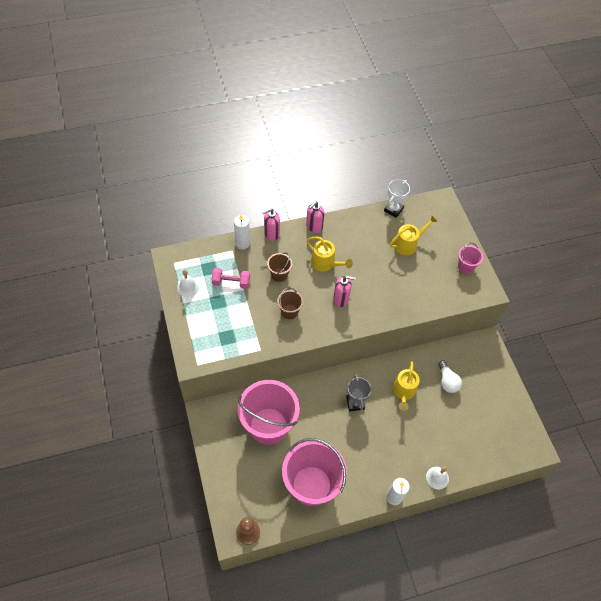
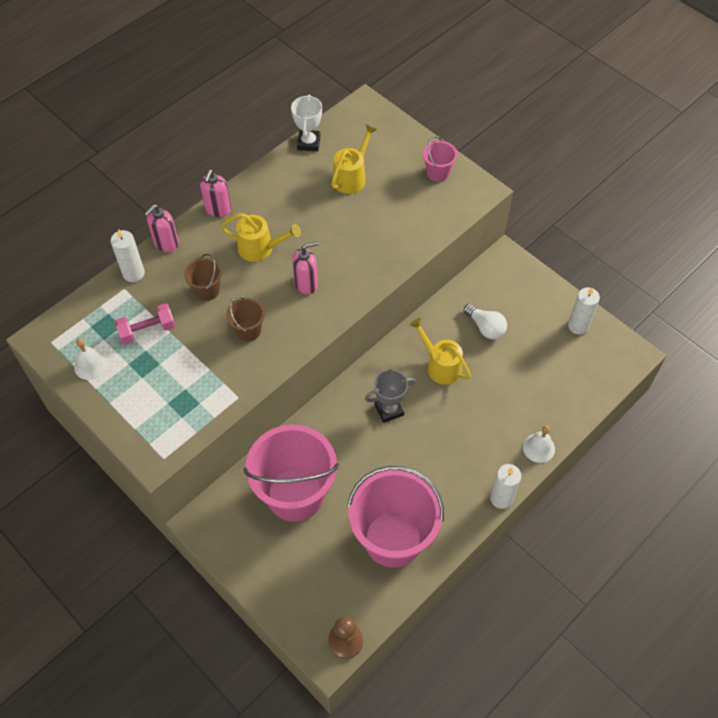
camera: 25 degrees left, 0 degrees up
(355, 403) = (389, 410): grey trophy -> grey trophy turned 75 degrees counterclockwise
(403, 391) = (440, 366): yellow watering can -> yellow watering can turned 150 degrees clockwise
(510, 411) = (578, 326): none -> white candle

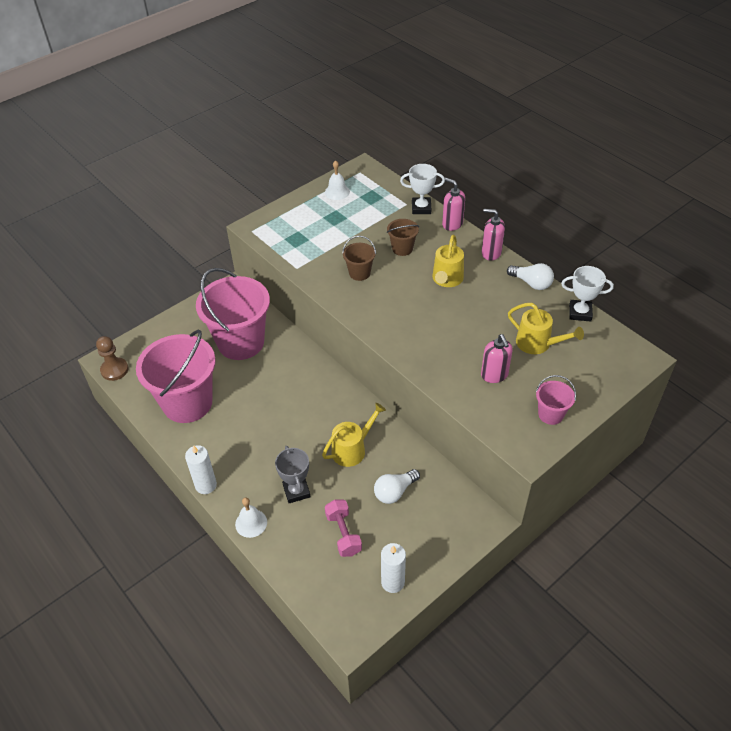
camera: 95 degrees right, 10 degrees down
(133, 273) = (421, 208): white candle -> white trophy
(147, 330) = (365, 218): pink dumbbell -> pink dumbbell (343, 534)
(266, 177) = (531, 283): none -> white light bulb
(306, 283) = (407, 309): pink soap dispenser -> pink soap dispenser (494, 375)
(389, 410) = (309, 407): grey trophy -> grey trophy (296, 491)

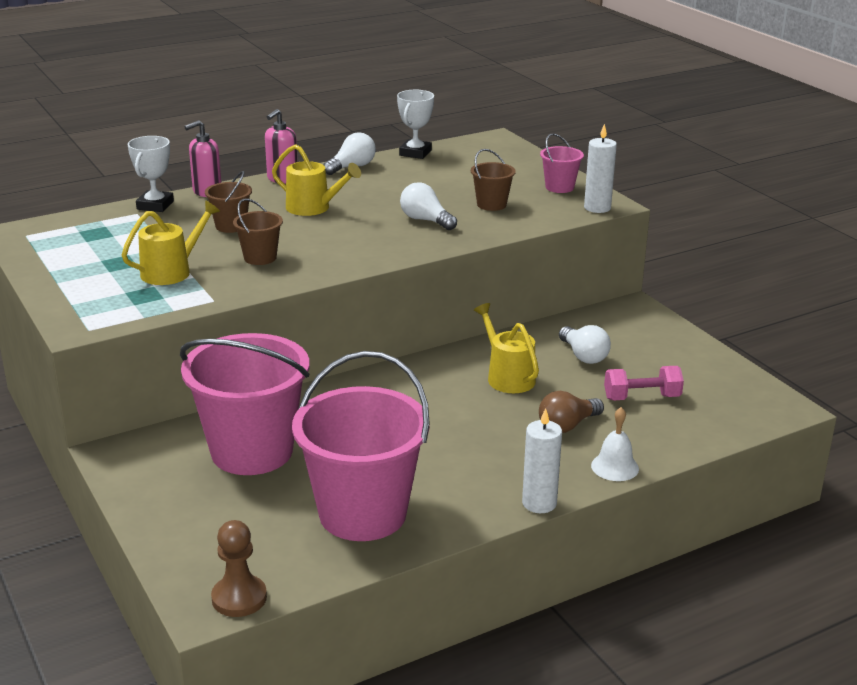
camera: 80 degrees left, 20 degrees down
(296, 491) = (567, 425): grey trophy -> brown light bulb
(337, 192) = (57, 255): white bell -> none
(392, 582) = (713, 373): white candle -> white candle (597, 208)
(449, 342) = (425, 220): none -> white light bulb
(494, 375) = (491, 204): pink soap dispenser -> brown bucket
(537, 343) = (452, 178): yellow watering can -> yellow watering can (171, 271)

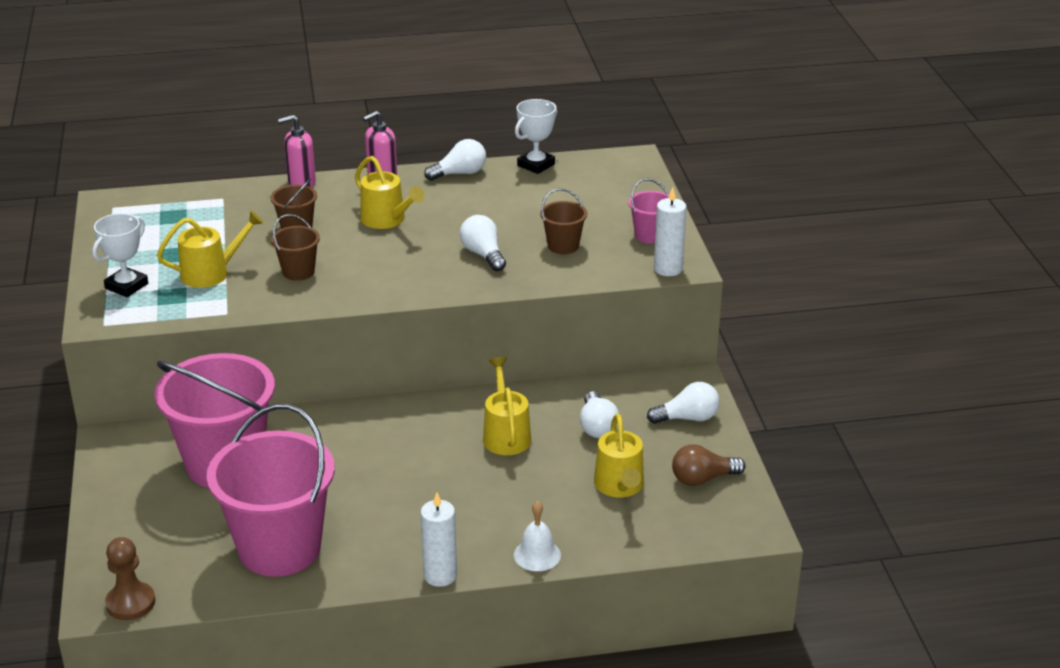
camera: 20 degrees right, 5 degrees up
(155, 205) = (244, 191): white trophy -> white trophy (126, 286)
(567, 425) = (524, 501): brown light bulb -> brown light bulb (702, 479)
(642, 397) = (620, 486): pink dumbbell -> yellow watering can
(655, 335) = (687, 418): none -> white light bulb

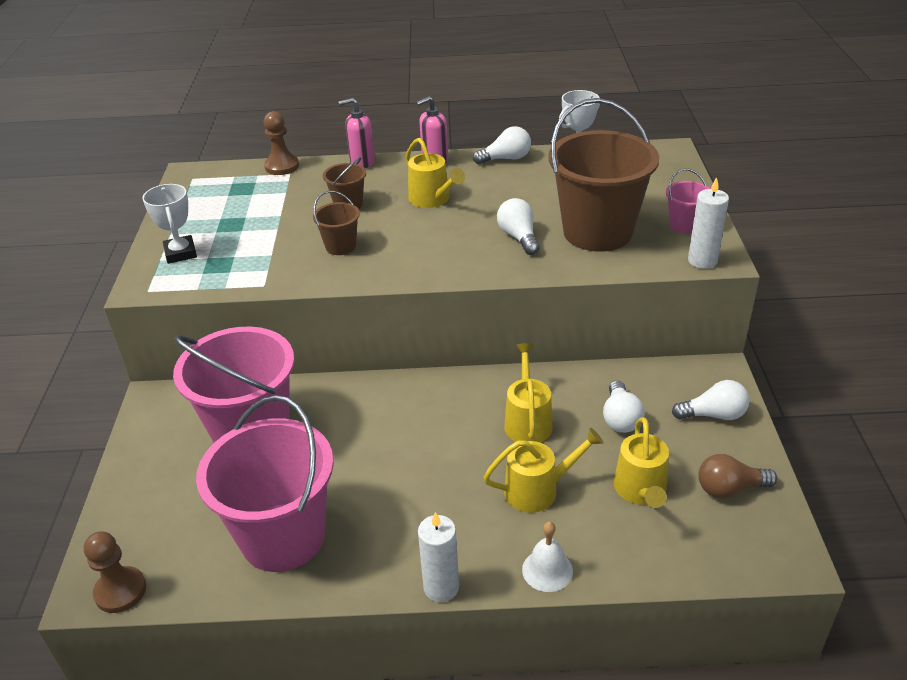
camera: 10 degrees right, 5 degrees up
(126, 286) = (180, 253): white trophy -> white trophy turned 60 degrees counterclockwise
(211, 273) = (260, 244): yellow watering can -> yellow watering can (538, 490)
(212, 190) = (282, 166): none -> brown pawn
(563, 246) = (597, 232): brown bucket -> brown bucket, size x2.27

